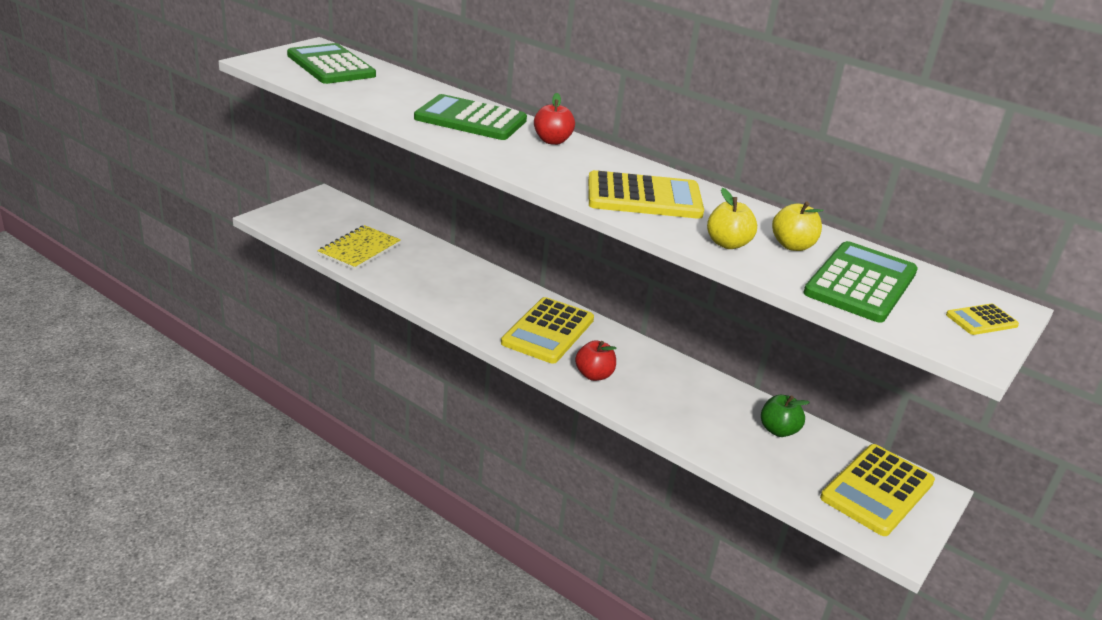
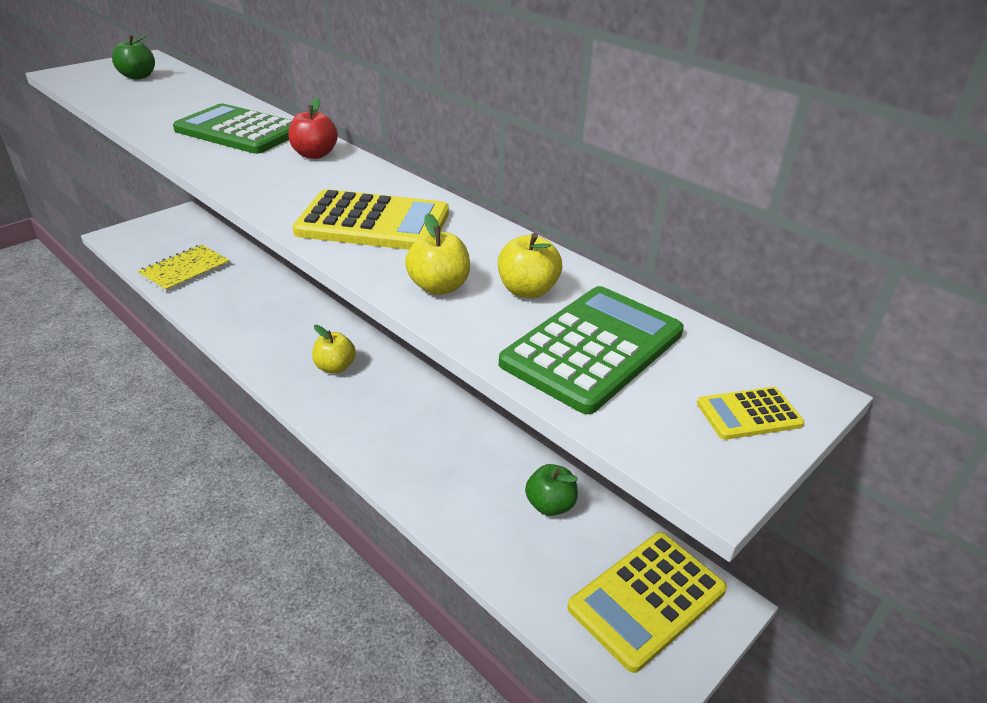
camera: 10 degrees right, 5 degrees up
(331, 65) = (138, 76): green calculator -> green apple
(548, 331) = (335, 367): yellow calculator -> yellow apple
(594, 375) = (360, 423): red apple -> none

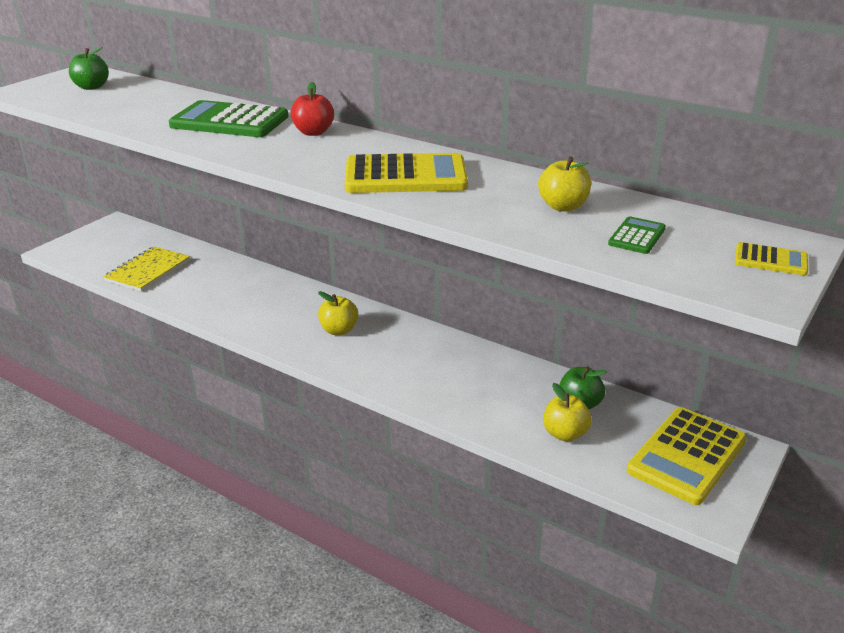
camera: 10 degrees left, 5 degrees down
(439, 287) = (492, 212): yellow apple -> yellow apple (565, 434)
(592, 348) = (637, 236): green calculator -> green calculator, size x0.47
(749, 414) = (770, 260): yellow calculator -> yellow calculator turned 135 degrees counterclockwise

